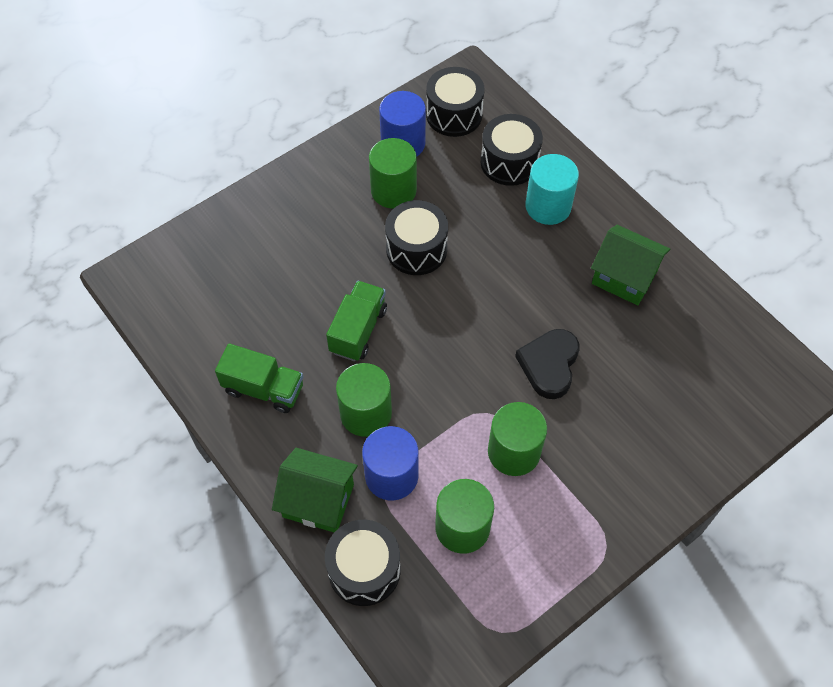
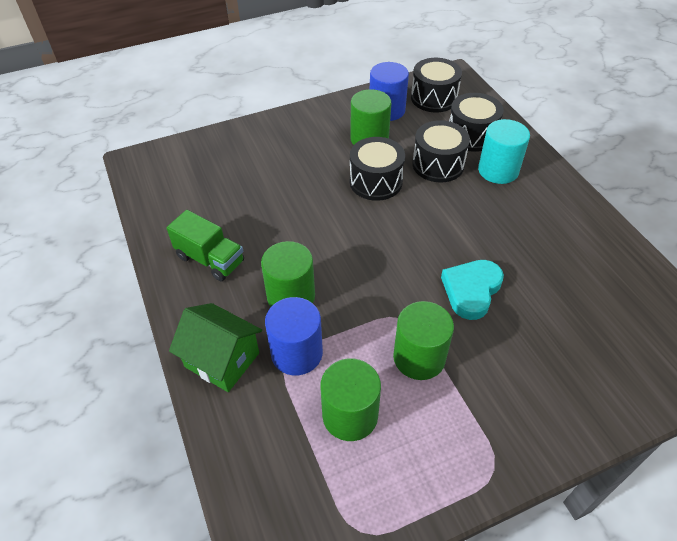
camera: 15 degrees right, 10 degrees down
(358, 330) = (306, 231): green truck -> none
(364, 570) = (242, 433): black drum -> black drum (438, 164)
(549, 365) = (471, 290): black heart -> turquoise heart
(624, 277) = (557, 234): green house -> none

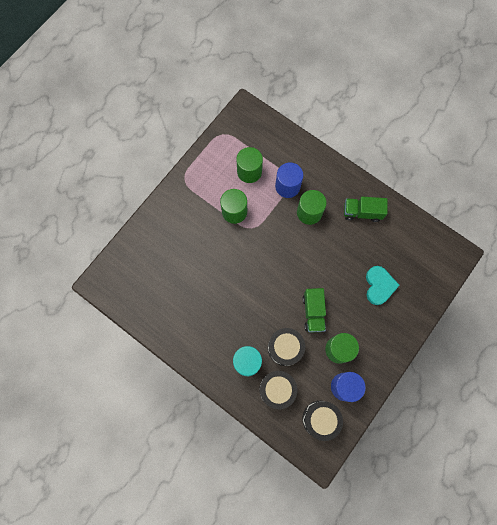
camera: 150 degrees right, 25 degrees up
(222, 360) = (316, 167): green house -> none
(375, 181) = (313, 312): black drum -> green truck
(471, 290) = (226, 261): turquoise heart -> turquoise heart (379, 286)

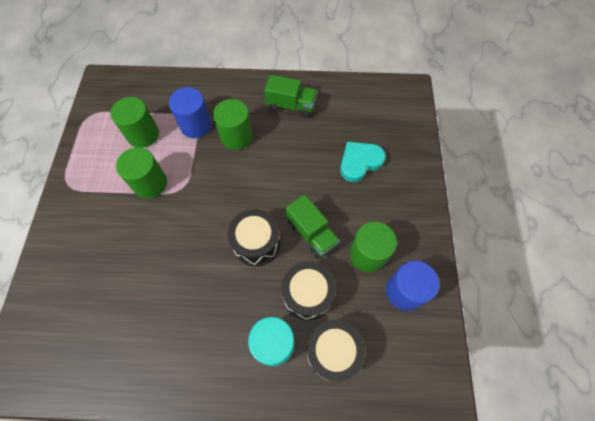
camera: 35 degrees left, 10 degrees down
(320, 419) = (407, 350): black drum -> black drum (256, 243)
(362, 212) = (291, 105): green truck -> green truck turned 135 degrees counterclockwise
(379, 286) = (360, 162): turquoise heart -> turquoise heart turned 90 degrees counterclockwise

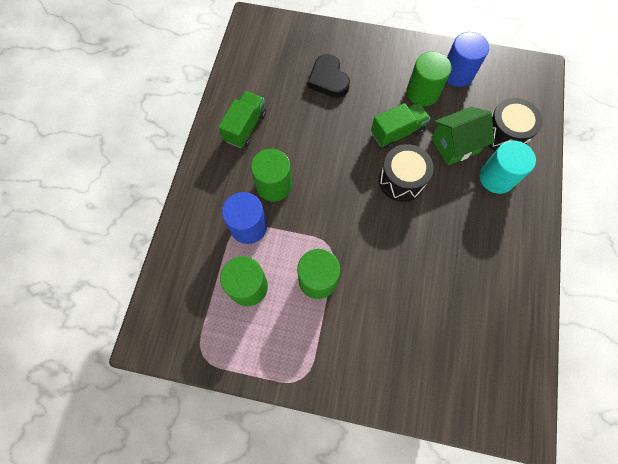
camera: 80 degrees left, 5 degrees up
(307, 294) = (455, 145): black drum -> green house
(360, 162) = (328, 79): turquoise heart -> black heart

